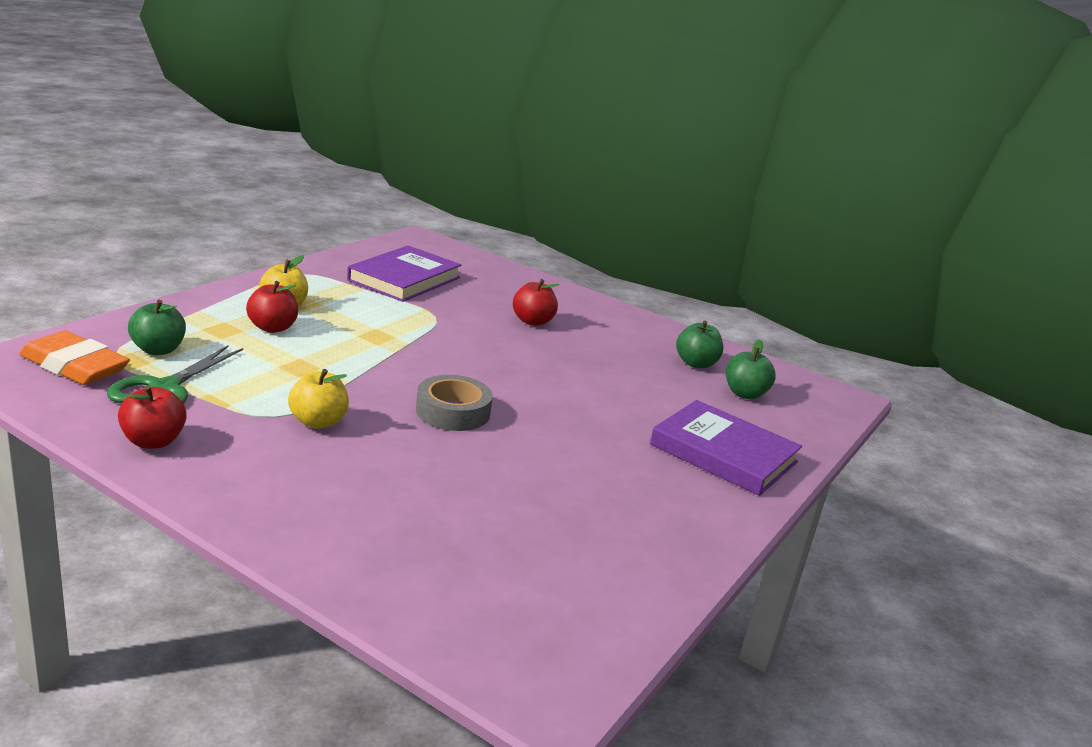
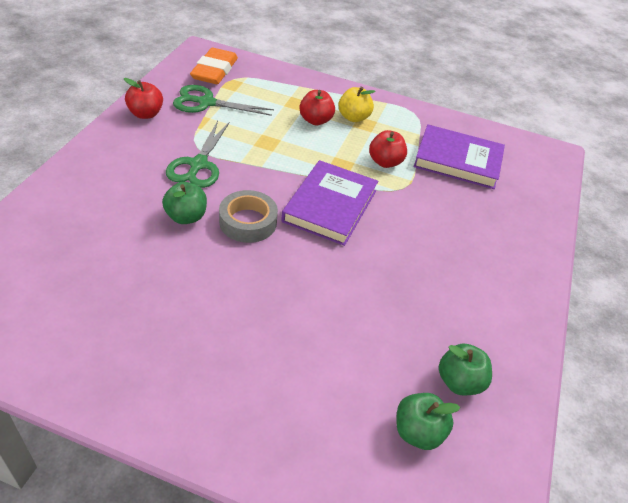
camera: 75 degrees right, 20 degrees up
(158, 350) = (252, 89): green apple -> green apple (186, 217)
(318, 422) = (198, 165): yellow apple -> green scissors
(532, 321) = (447, 246): red apple -> red apple (385, 162)
(723, 453) = (272, 412): purple book -> purple book (330, 206)

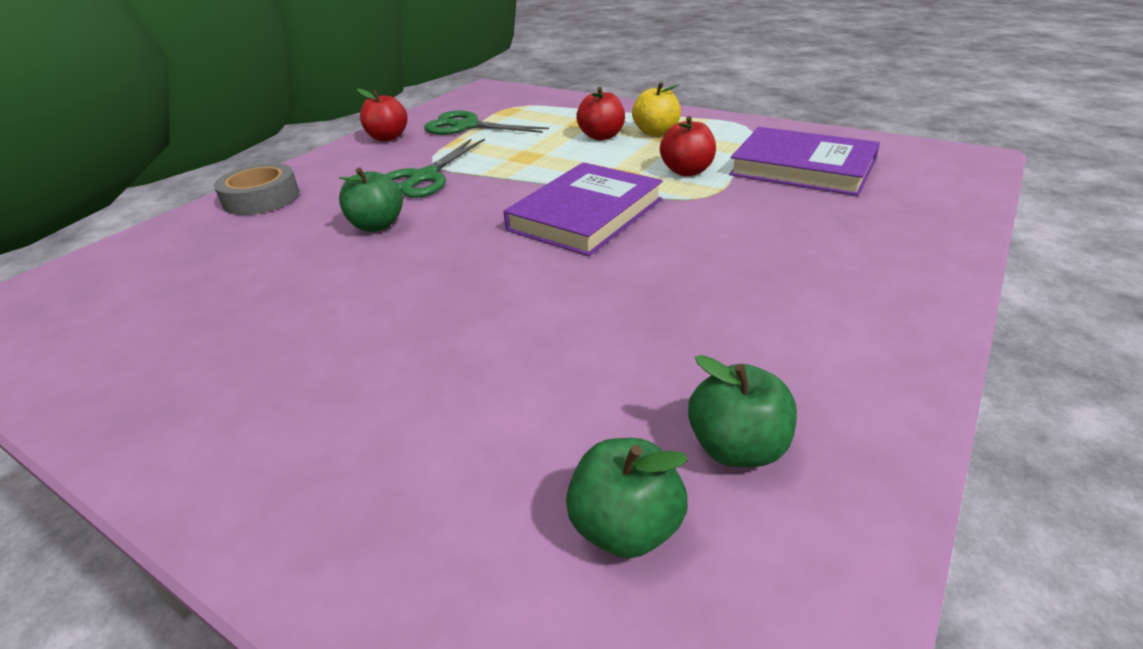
camera: 20 degrees right, 10 degrees down
(214, 70) = (492, 102): orange eraser -> none
(248, 222) = (458, 230): grey tape -> grey tape (261, 198)

